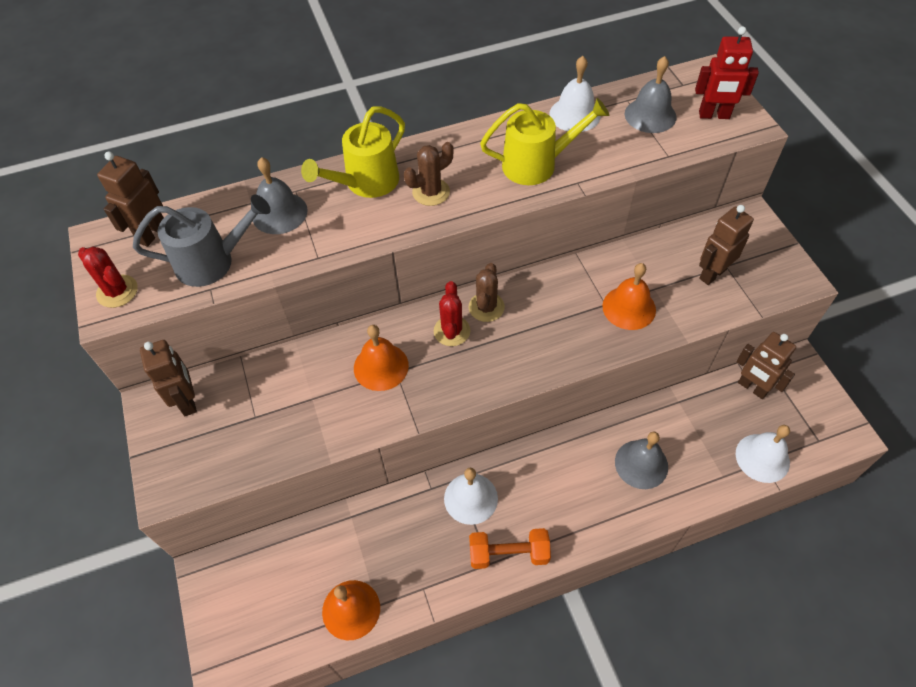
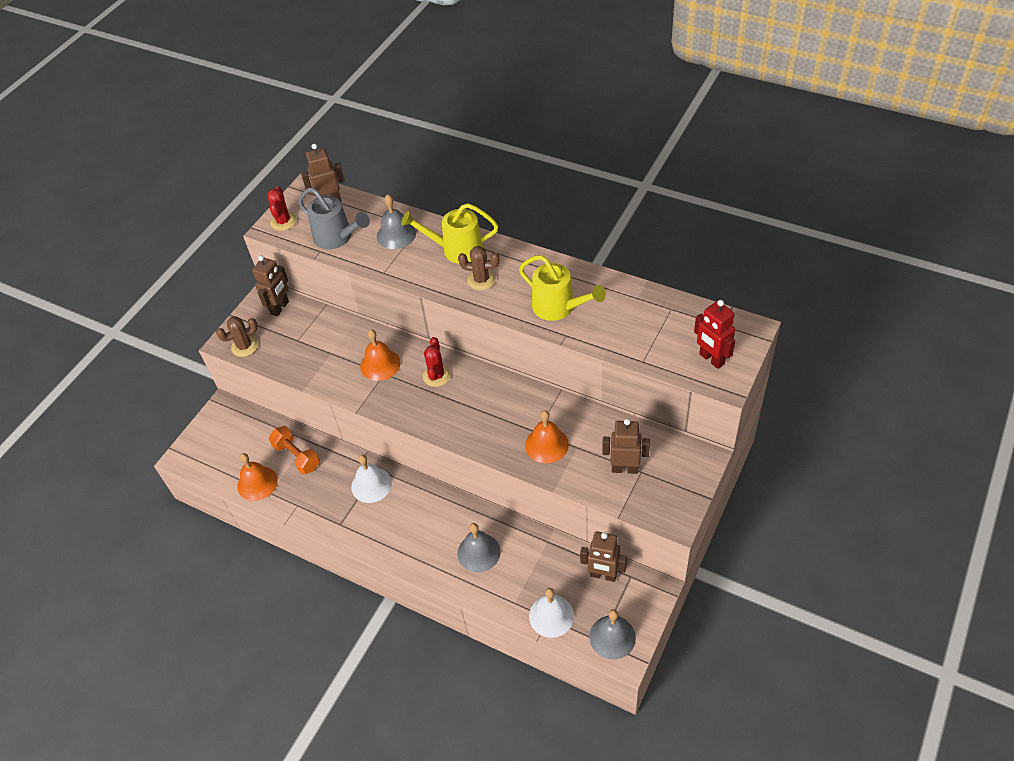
camera: 50 degrees right, 5 degrees down
(452, 331) = (436, 376): red cactus -> red cactus turned 45 degrees counterclockwise
(486, 307) = (471, 378): brown cactus -> brown cactus (244, 346)
(508, 553) = (354, 528): orange dumbbell -> orange dumbbell (297, 456)
(574, 114) = (624, 294): white bell -> none
(650, 115) = (670, 328): grey bell -> grey bell (612, 637)
(752, 388) = (603, 575): brown robot -> brown robot turned 75 degrees counterclockwise

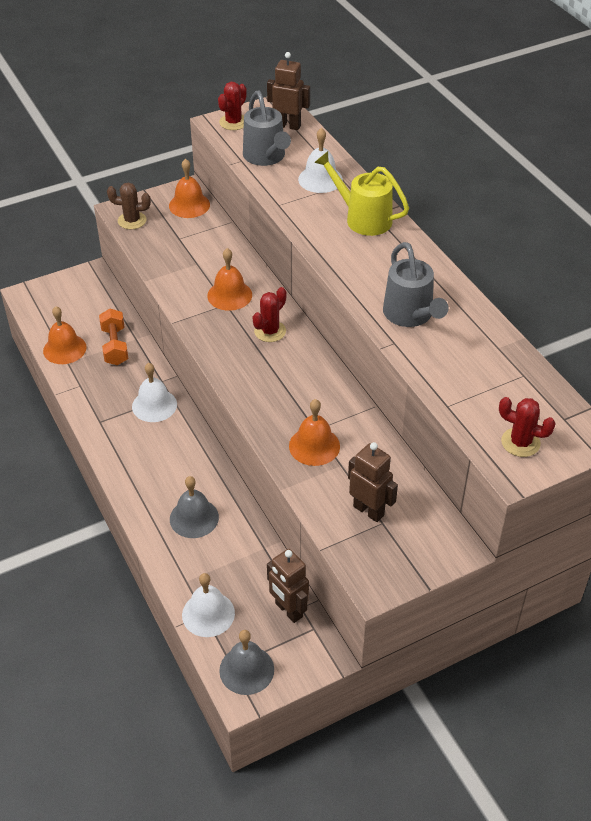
camera: 30 degrees right, 5 degrees down
(280, 308) = (189, 205): brown robot -> orange bell
(396, 234) = (320, 179): grey bell -> white bell
(481, 280) = (360, 255): brown cactus -> none
(559, 307) = (411, 316): yellow watering can -> grey watering can
(711, 359) = (520, 442): red robot -> red cactus

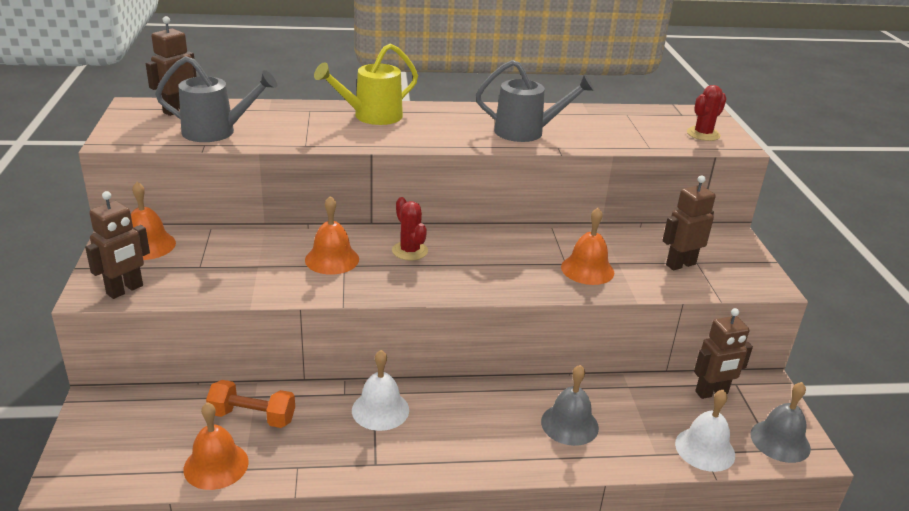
camera: 70 degrees left, 15 degrees down
(132, 220) = (125, 290): brown cactus -> brown robot
(233, 122) = (128, 132): red cactus -> none
(320, 179) = (289, 118): white bell -> none

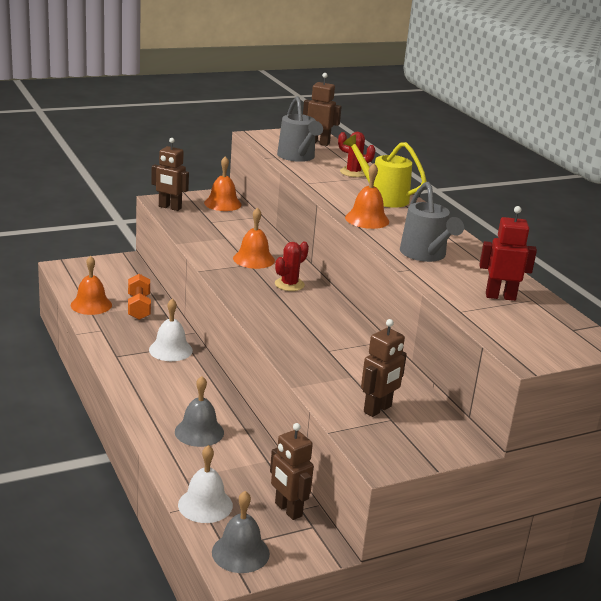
camera: 70 degrees right, 5 degrees down
(587, 269) = (326, 361): orange bell -> orange bell (367, 219)
(621, 124) = (500, 296): none -> red robot
(680, 264) = (378, 409): brown robot -> brown robot turned 90 degrees clockwise
(703, 134) = (531, 340): red cactus -> red cactus (353, 172)

